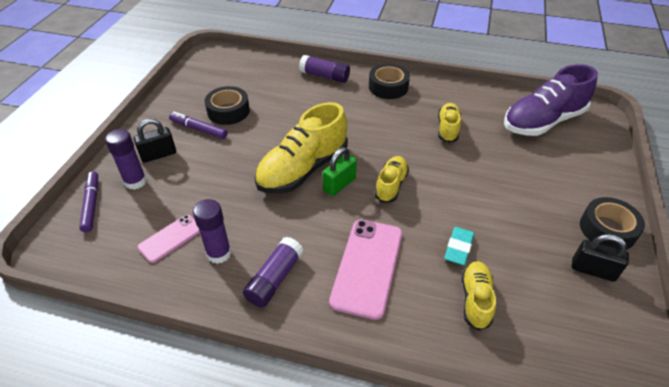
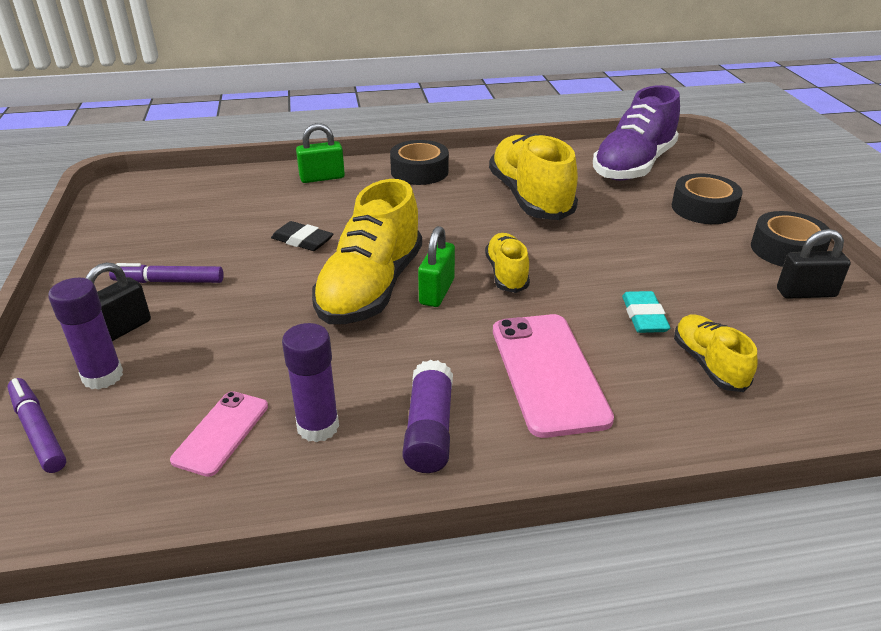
camera: 25 degrees left, 10 degrees down
(228, 111) = (203, 248): black tape -> black tape (703, 208)
(285, 121) = (302, 240): none -> black eraser
(324, 76) = (322, 178): purple glue stick -> green padlock
(447, 129) = (530, 198): yellow shoe -> yellow shoe, size x1.87

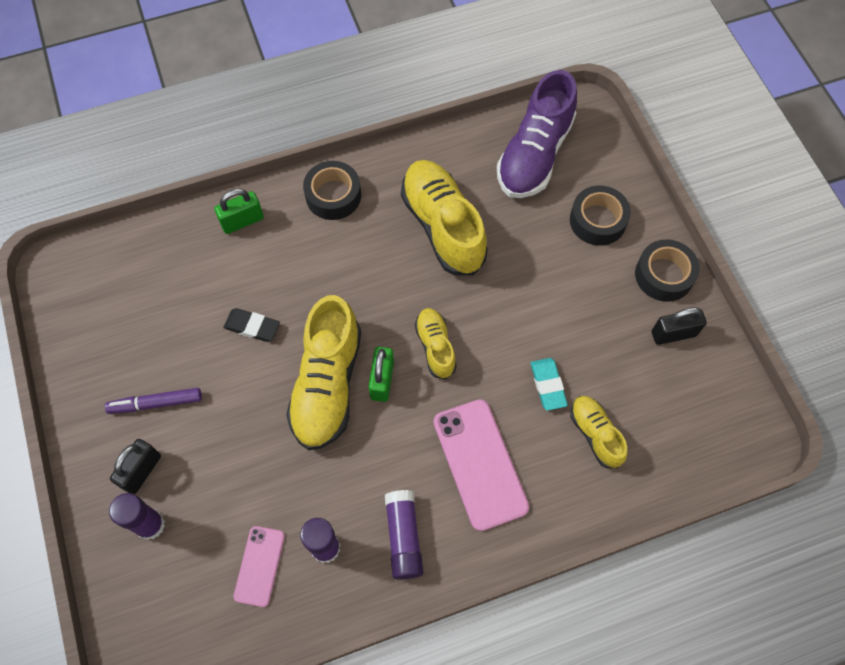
camera: 10 degrees left, 30 degrees up
(38, 431) = (128, 587): purple marker -> none

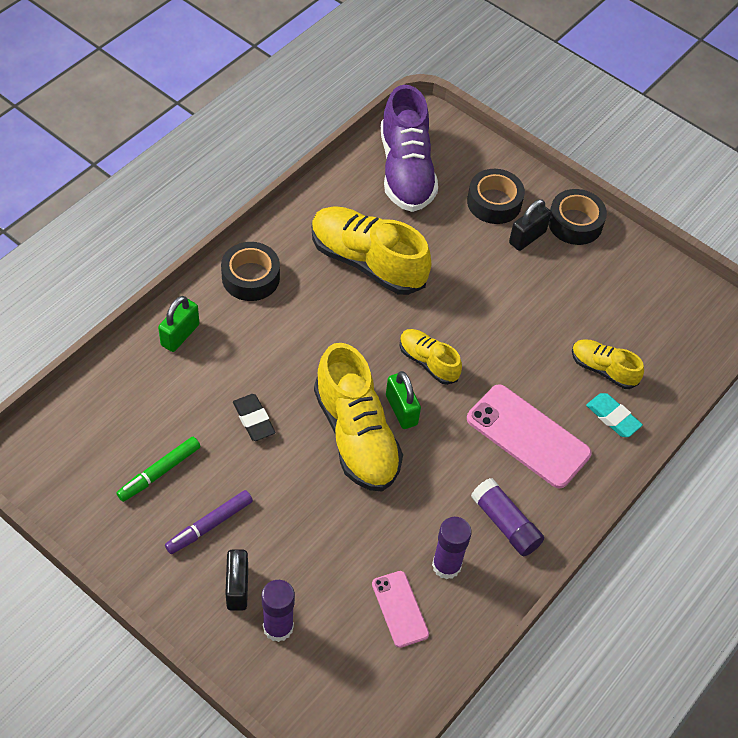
camera: 35 degrees left, 10 degrees down
(148, 336) = (159, 472): none -> green marker
(252, 326) = (254, 419): black eraser -> black eraser turned 75 degrees clockwise
(548, 385) = (541, 349): turquoise eraser -> turquoise eraser (613, 417)
(673, 334) = (612, 265): black padlock -> black padlock (527, 237)

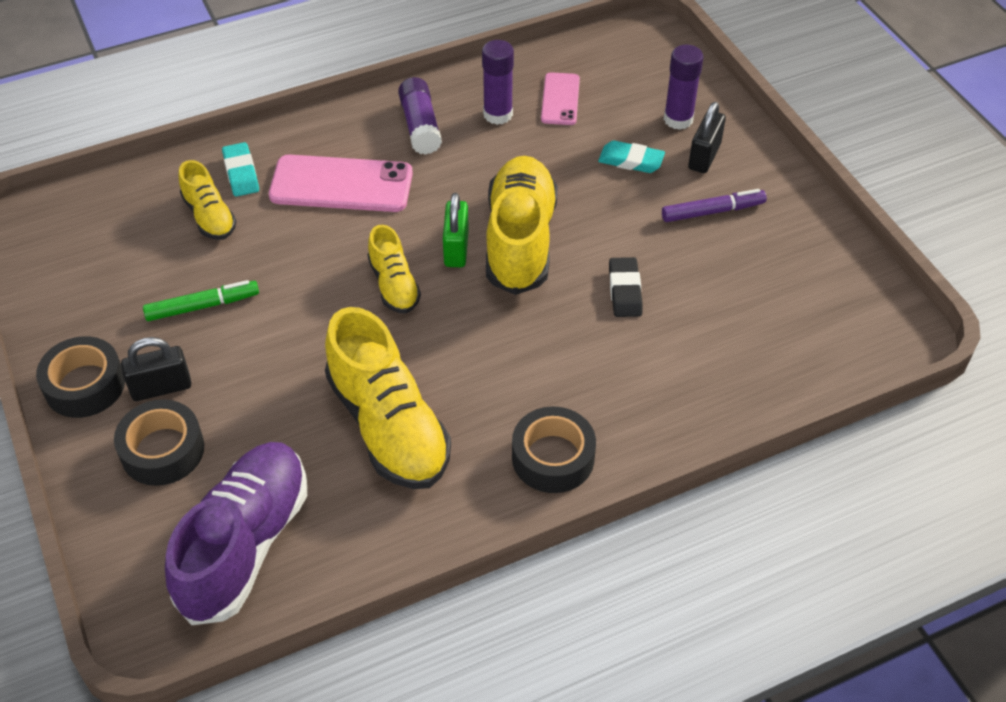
camera: 150 degrees left, 5 degrees down
(159, 472) = (749, 273): green marker -> green marker (202, 306)
(180, 335) = (675, 413): green padlock -> none
(302, 556) = (631, 160): none -> turquoise eraser
(528, 436) = (341, 184): pink phone -> pink phone turned 60 degrees counterclockwise

